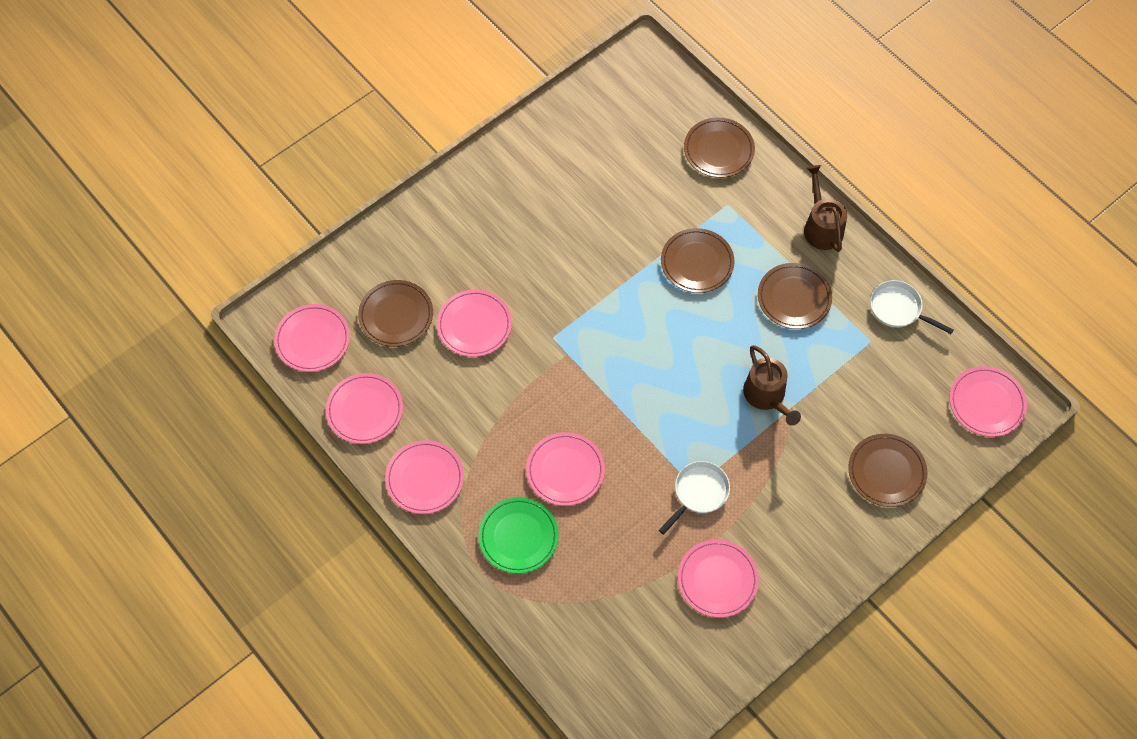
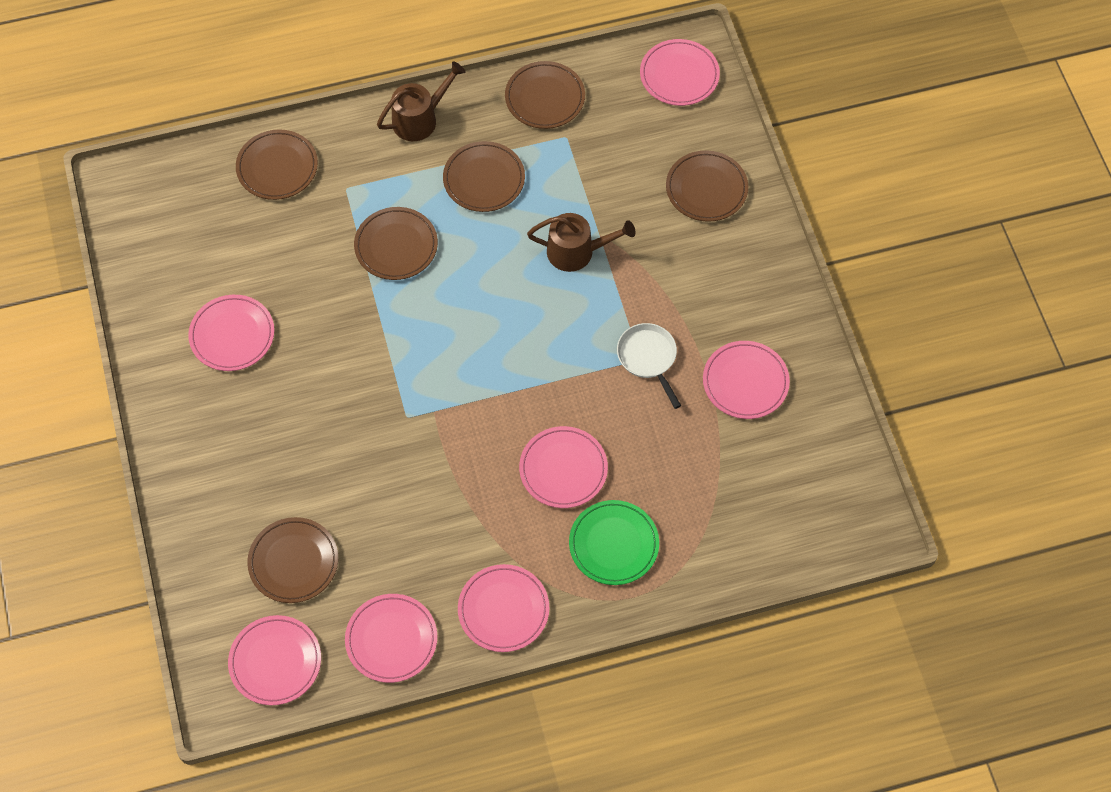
camera: 65 degrees left, 0 degrees up
(474, 325) = (350, 487): pink plate -> pink plate (232, 335)
(821, 227) = (419, 119): brown watering can -> brown watering can turned 135 degrees clockwise
(898, 309) = (545, 98): white pan -> brown plate

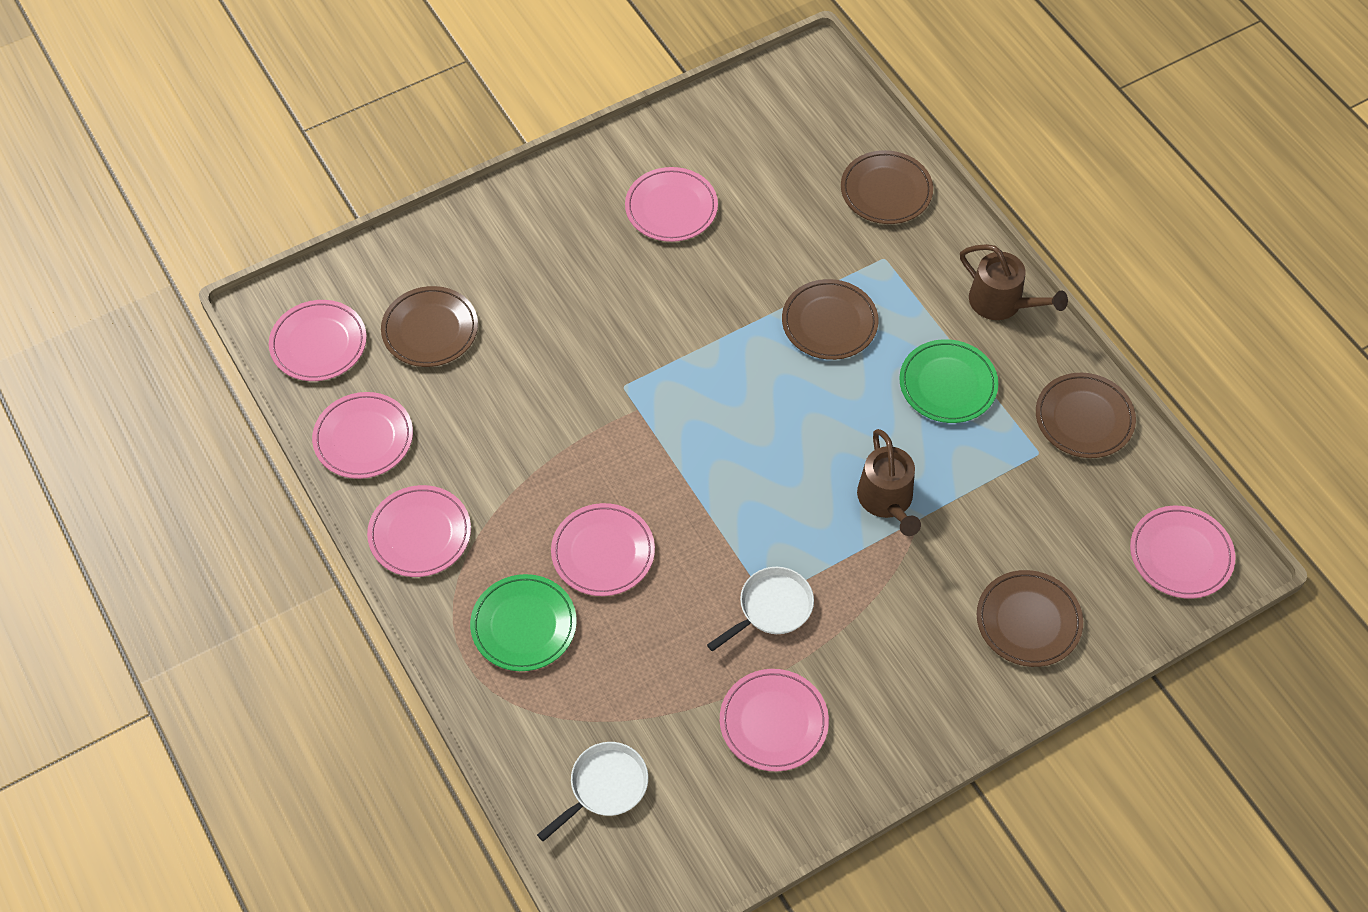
camera: 75 degrees right, 5 degrees down
(484, 179) = (948, 384): brown plate -> green plate
(770, 514) = (605, 787): none -> white pan

